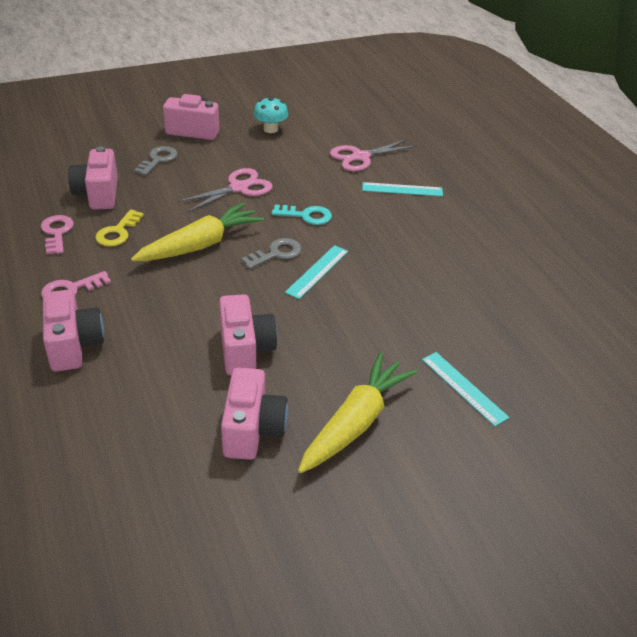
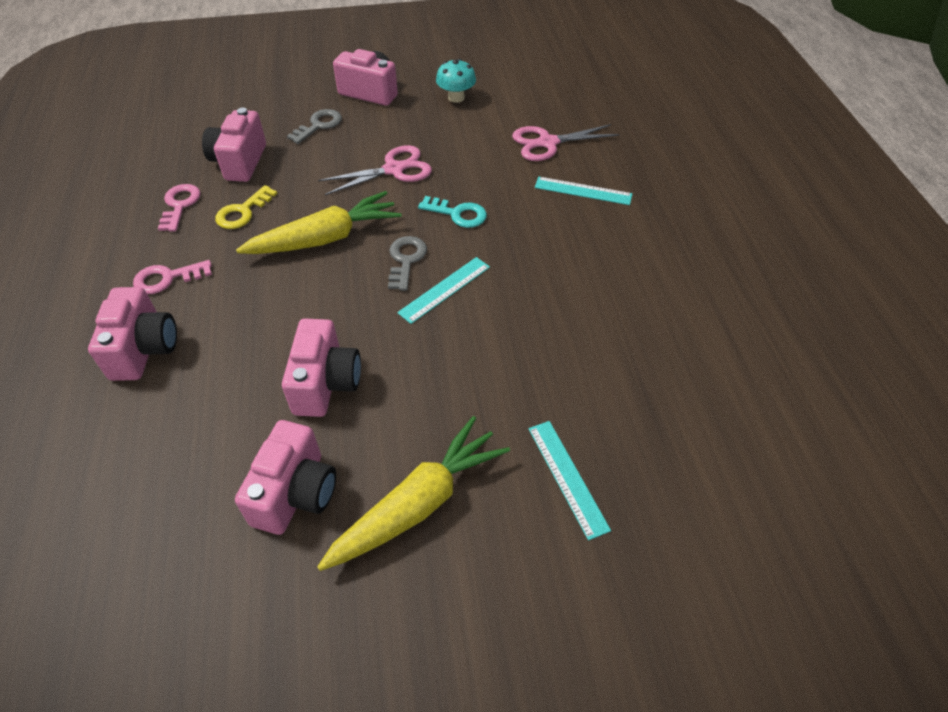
camera: 15 degrees right, 10 degrees up
(276, 253) = (406, 260): grey key -> grey key turned 60 degrees counterclockwise

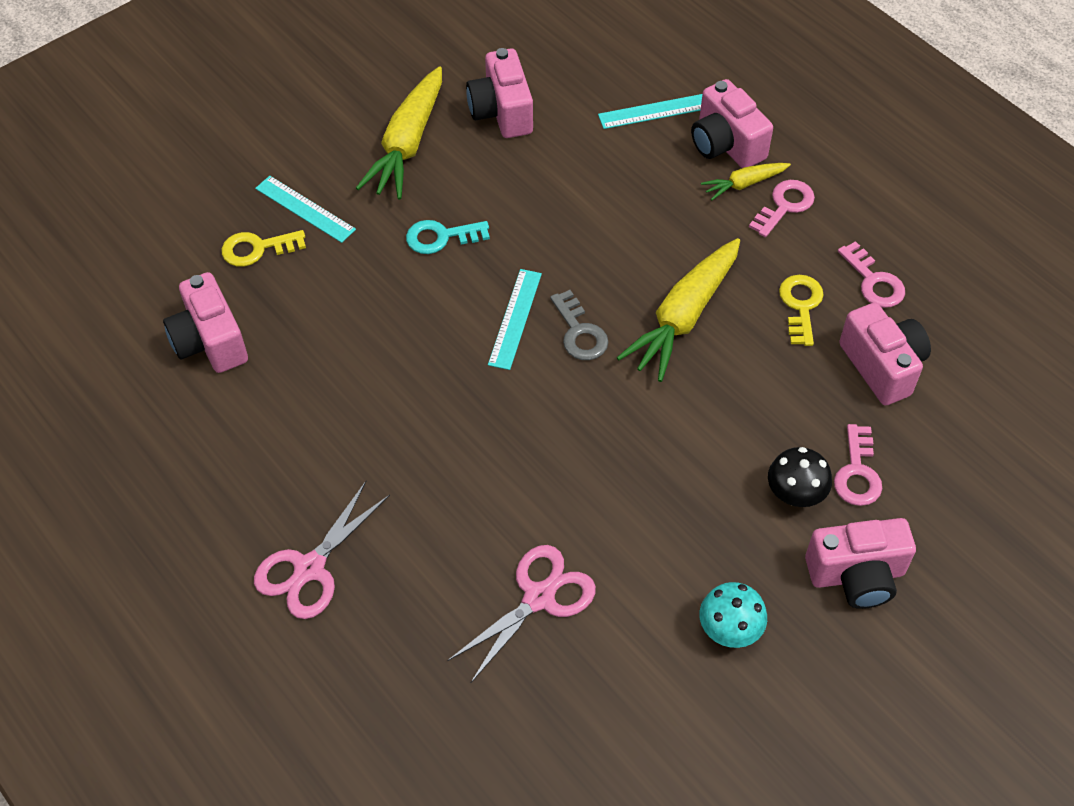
camera: 150 degrees right, 5 degrees up
(173, 309) = (744, 184): none -> yellow carrot
(319, 125) = (857, 473): grey key -> pink key
(326, 383) = (549, 188): pink camera -> pink camera (210, 341)
(363, 130) = (795, 494): none -> black mushroom
(394, 169) = (696, 447): pink scissors -> pink scissors (309, 569)
(458, 214) = (570, 418): turquoise key -> turquoise key (441, 237)
(583, 191) = (445, 529): turquoise ruler -> turquoise ruler (654, 111)
(635, 455) = (257, 249): none -> yellow key

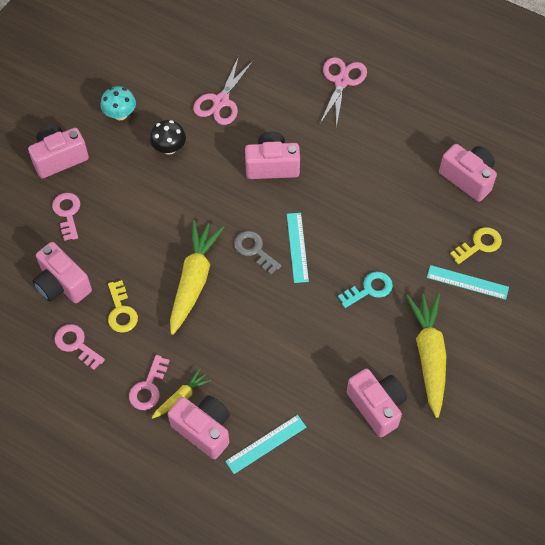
camera: 160 degrees right, 5 degrees up
(499, 452) = (272, 165): none -> pink camera
(795, 494) = (100, 191): black mushroom -> black mushroom (169, 148)

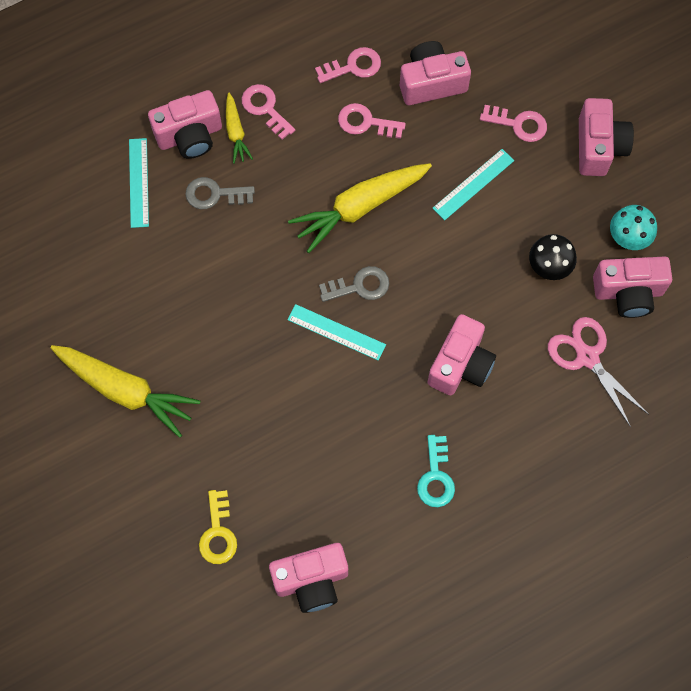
camera: 120 degrees right, 10 degrees up
(121, 311) = (365, 122): yellow key -> pink key
(194, 280) = (360, 207): yellow carrot -> yellow carrot turned 105 degrees clockwise
(242, 383) = (214, 194): none -> grey key
(341, 81) = (541, 518): pink scissors -> none
(369, 289) = (239, 377): turquoise key -> turquoise key (436, 477)
(377, 406) = (107, 305): pink camera -> pink camera (628, 292)
(467, 282) = (181, 487): turquoise ruler -> turquoise ruler (473, 184)

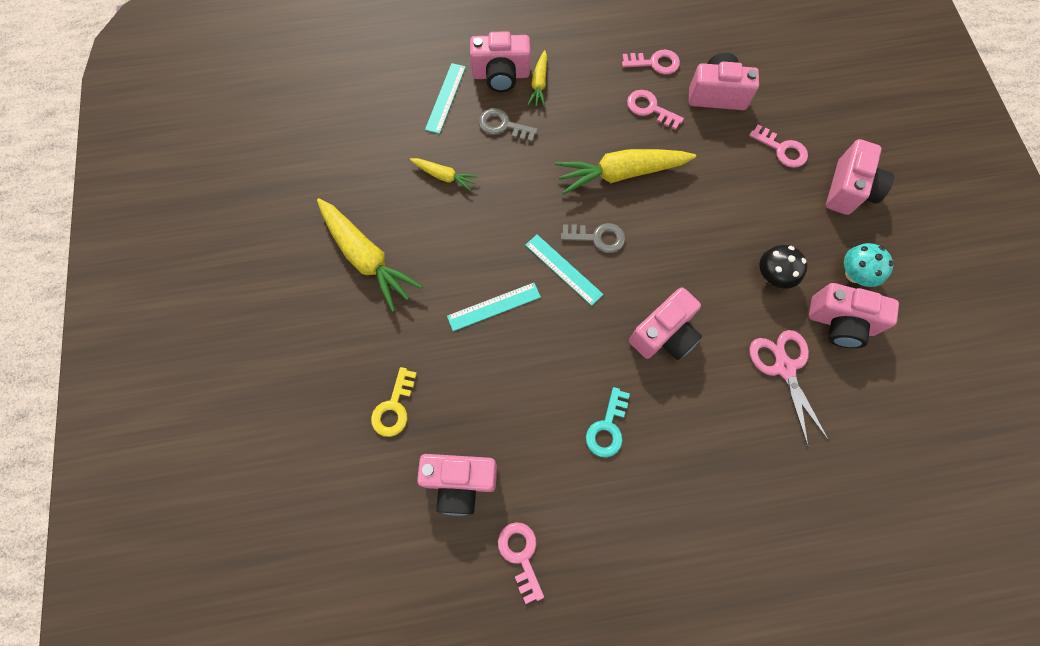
camera: 20 degrees right, 0 degrees up
(173, 273) = (444, 176): none -> yellow carrot
(265, 108) = (570, 73): pink key -> pink key (521, 555)
(473, 184) = (726, 185): turquoise ruler -> turquoise ruler (494, 306)

